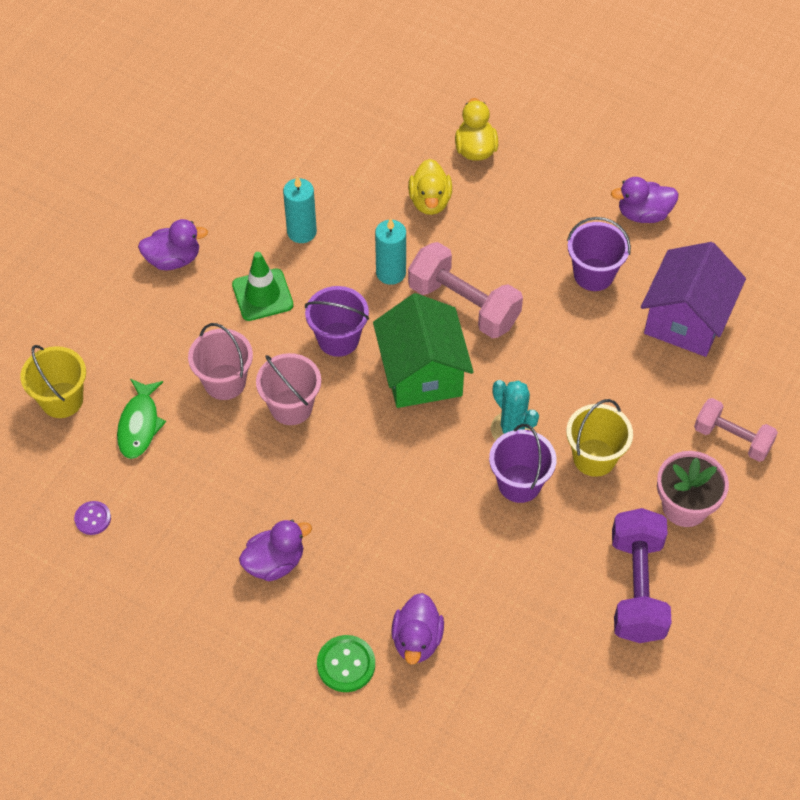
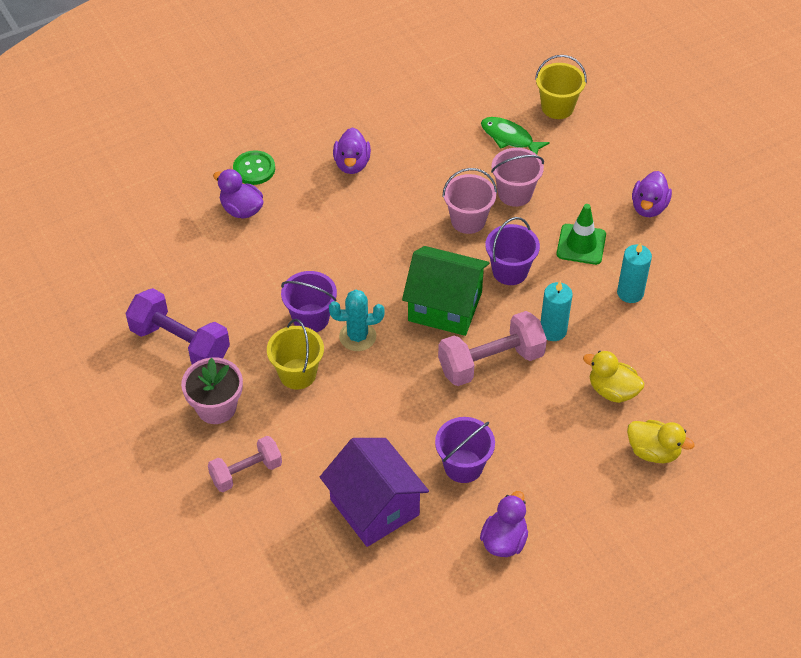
camera: 120 degrees right, 5 degrees down
(93, 518) = (451, 92): purple button -> none

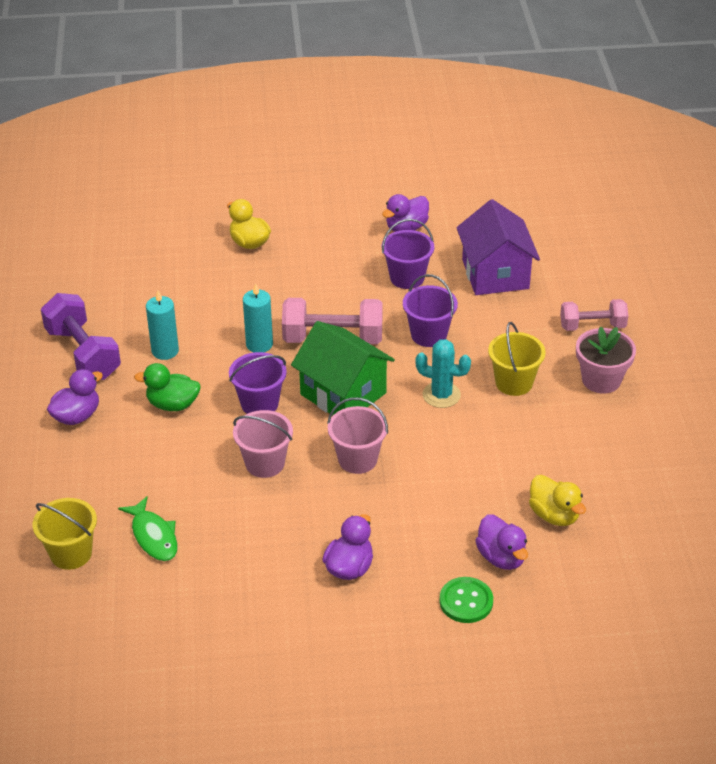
camera: 155 degrees left, 10 degrees down
(180, 343) = (617, 443): purple dumbbell -> purple dumbbell (83, 353)
(311, 318) = (478, 424): purple bucket -> purple bucket (429, 335)
(515, 193) = (196, 474): pink bucket -> pink bucket (357, 459)
(581, 244) = (172, 404): green traffic cone -> green duck
(612, 390) = (246, 288): yellow duck -> yellow duck (554, 515)

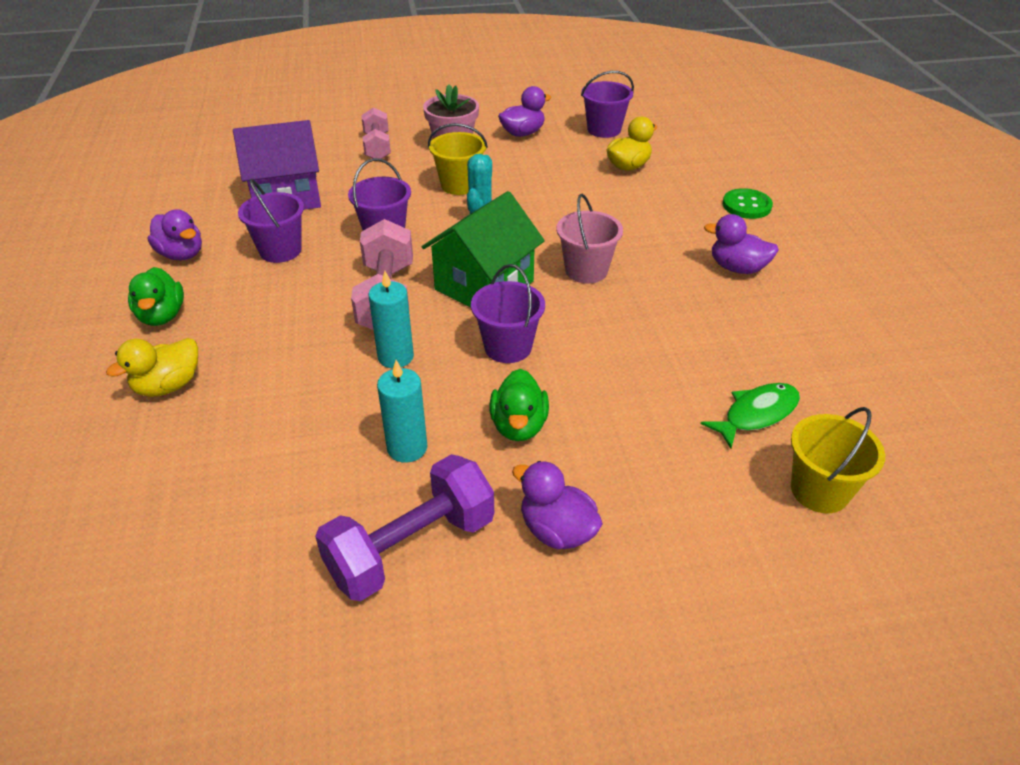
camera: 95 degrees left, 0 degrees up
(265, 463) = (608, 334): pink bucket -> none
(327, 229) = (162, 316): none -> green duck
(501, 557) = (687, 190): purple duck -> purple duck (522, 133)
(644, 505) = (604, 130): none -> purple bucket

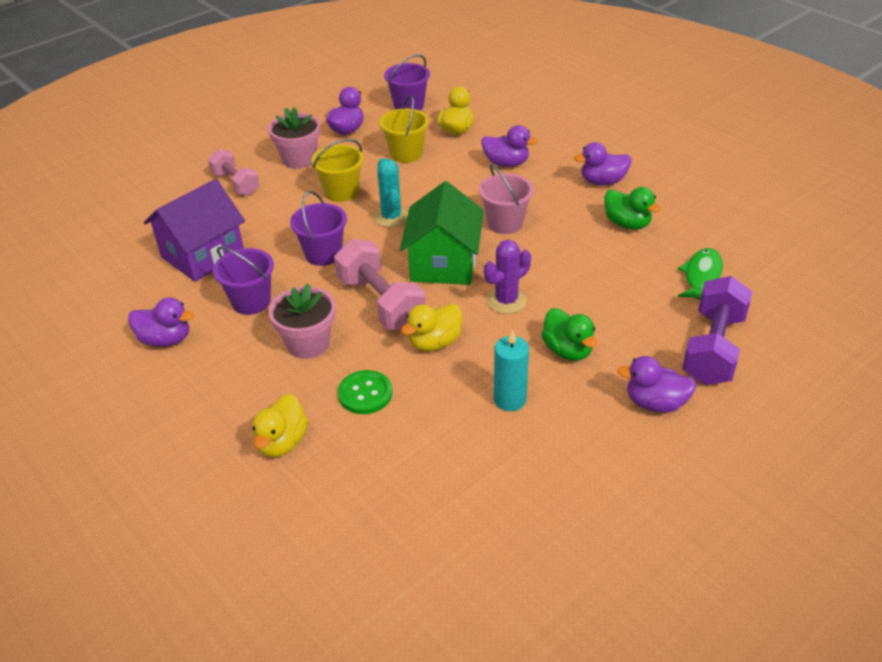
camera: 30 degrees left, 0 degrees up
(162, 316) = (210, 394): green duck -> green duck (627, 224)
(285, 307) = (308, 343): none -> pink flower pot
(395, 357) = (434, 342): turquoise candle -> yellow duck
(411, 548) = (579, 459): purple dumbbell -> purple dumbbell (713, 349)
(508, 347) = (506, 301): purple bucket -> purple cactus
(648, 214) = (506, 163): none -> purple duck
(746, 205) = (567, 132): green button -> green button (365, 394)
(819, 490) = (775, 307): yellow bucket -> yellow bucket (406, 154)

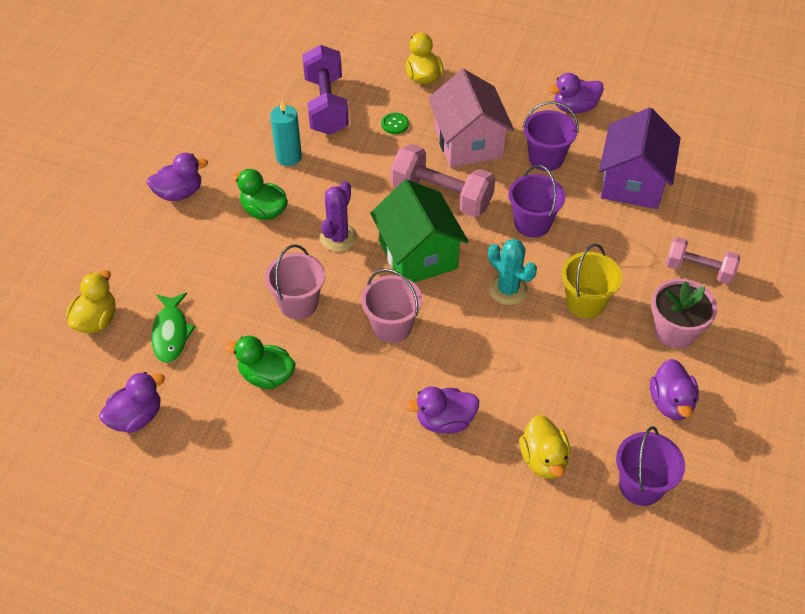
camera: 150 degrees right, 10 degrees up
(308, 343) = (468, 143): pink flower pot -> pink house
(365, 394) = (395, 124): green button -> green button, size x0.65
(406, 154) = (568, 389): yellow bucket -> none
(434, 342) = (373, 179): yellow duck -> yellow duck (96, 320)
(574, 262) = (298, 303): none -> pink bucket
(602, 181) = (319, 435): purple duck -> purple duck (136, 417)
(713, 349) = (144, 256): purple dumbbell -> purple dumbbell (326, 105)

